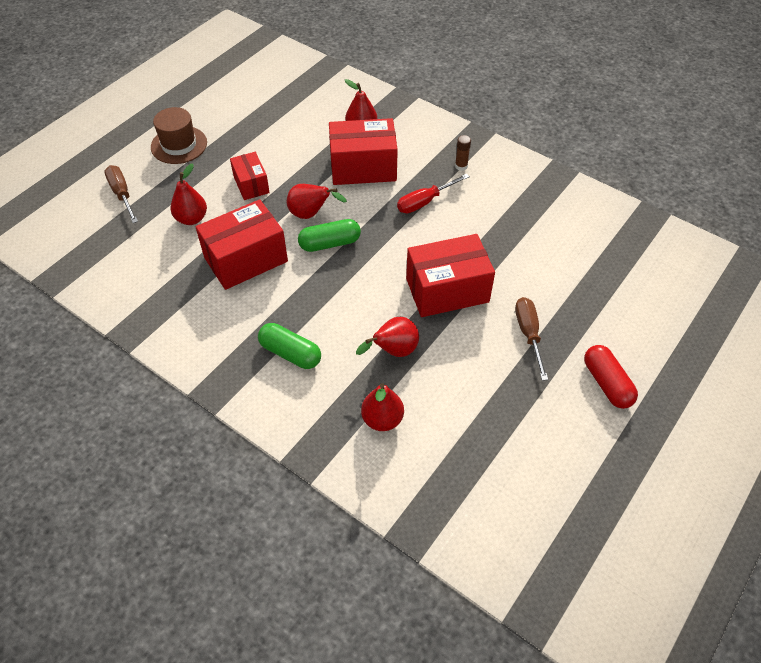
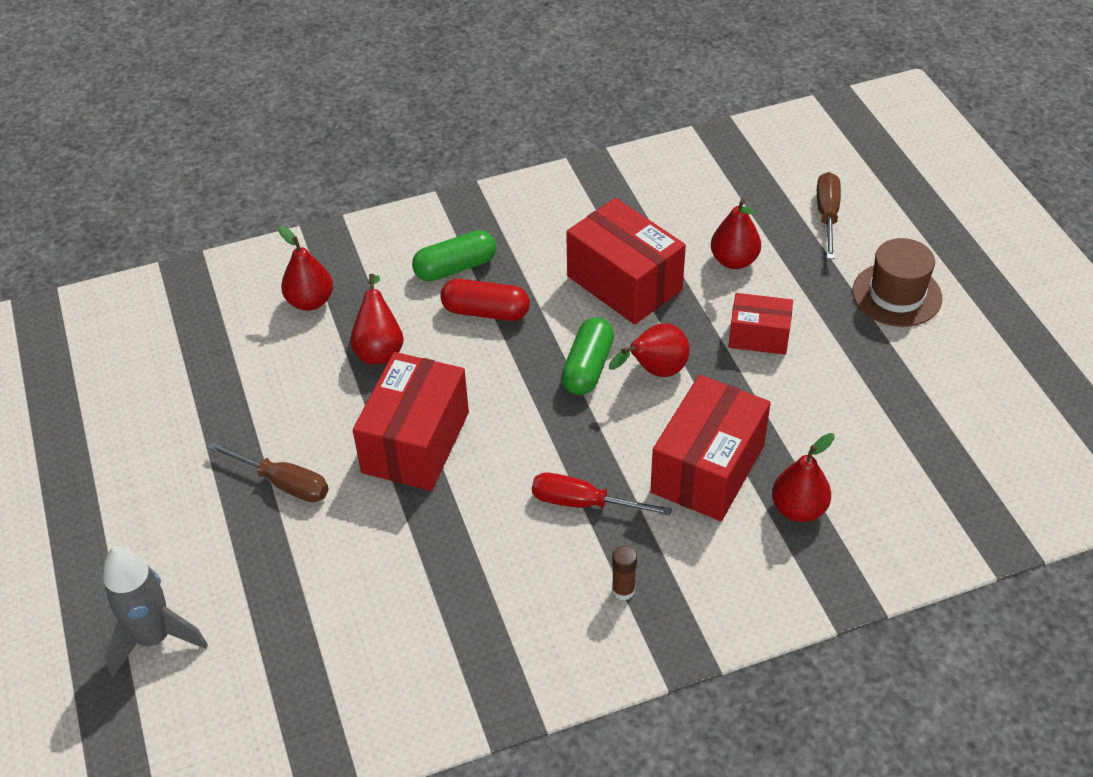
camera: 125 degrees right, 5 degrees down
(122, 194) = (827, 215): brown screwdriver -> brown screwdriver turned 90 degrees counterclockwise
(246, 259) = (624, 283): red box -> red box turned 45 degrees counterclockwise
(425, 202) = (583, 503): red screwdriver -> red screwdriver turned 75 degrees counterclockwise
(607, 383) = (154, 514): red capsule -> red capsule (486, 312)
(666, 325) = (154, 639): none -> grey rocket

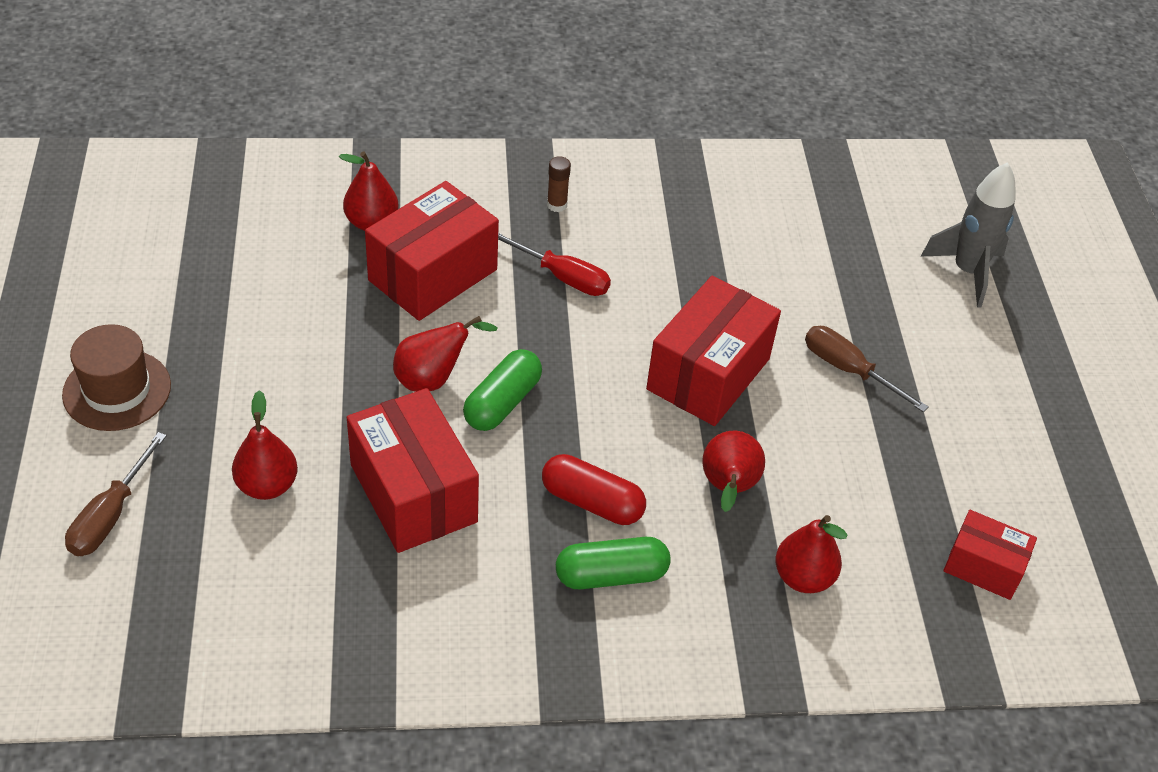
camera: 170 degrees left, 0 degrees up
(759, 336) = (301, 386): red box -> red box (983, 567)

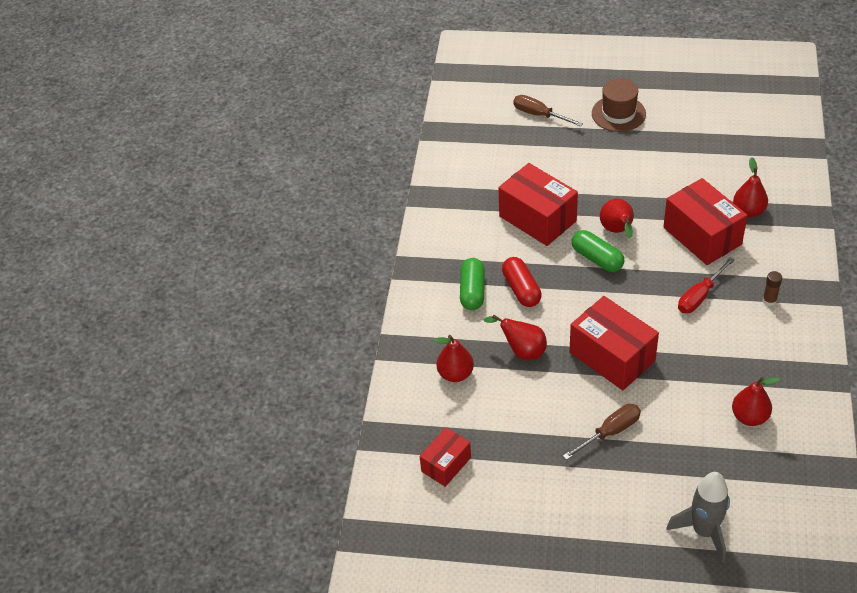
camera: 110 degrees right, 0 degrees up
(267, 485) = (550, 166): red pear -> red pear (749, 417)
(413, 493) = (537, 218): red box -> red box turned 60 degrees clockwise
(592, 502) = (521, 289): red capsule -> red capsule turned 60 degrees counterclockwise

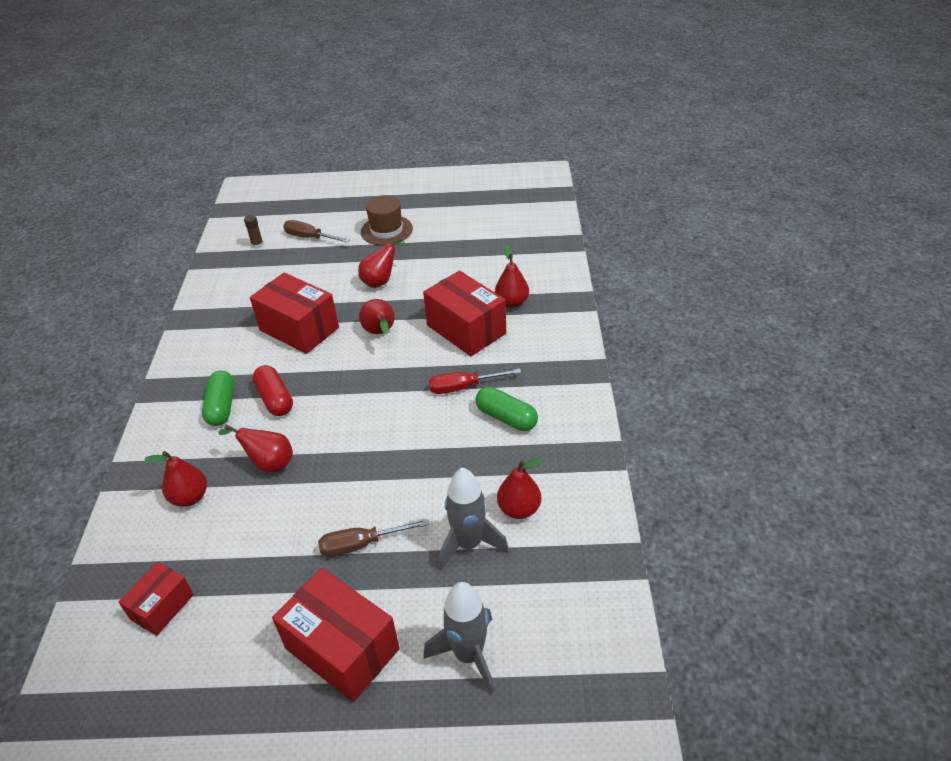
camera: 10 degrees left, 5 degrees down
(597, 258) = (358, 361): green capsule -> green capsule (506, 418)
(610, 432) = (361, 544): brown screwdriver -> brown screwdriver turned 150 degrees counterclockwise
(612, 357) = (368, 459): red box -> red box (342, 648)
(615, 173) = (381, 281): none -> red pear
(700, 296) = (464, 387): red screwdriver -> red screwdriver turned 45 degrees clockwise
(704, 442) = (469, 544): none -> grey rocket
(769, 301) = (536, 384): brown glue stick -> brown glue stick (257, 245)

